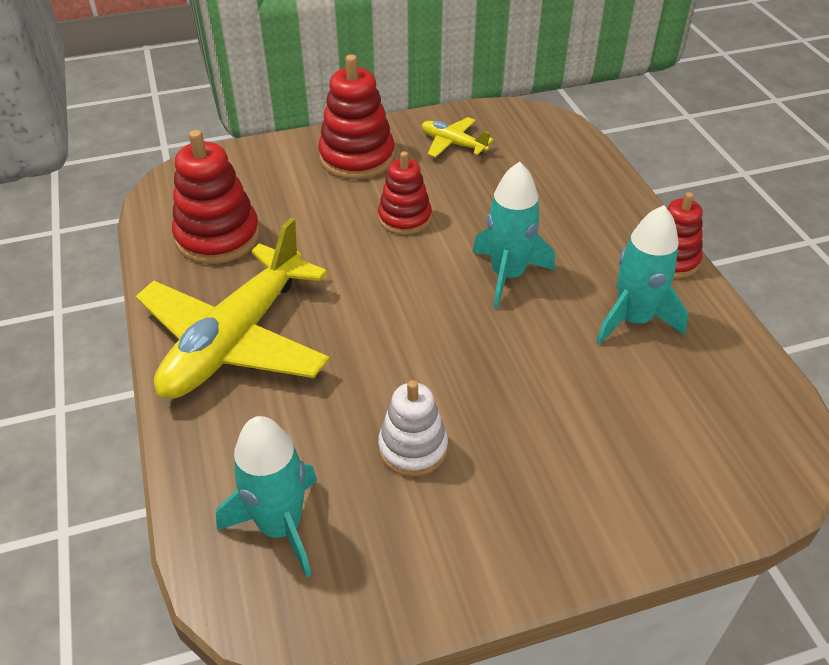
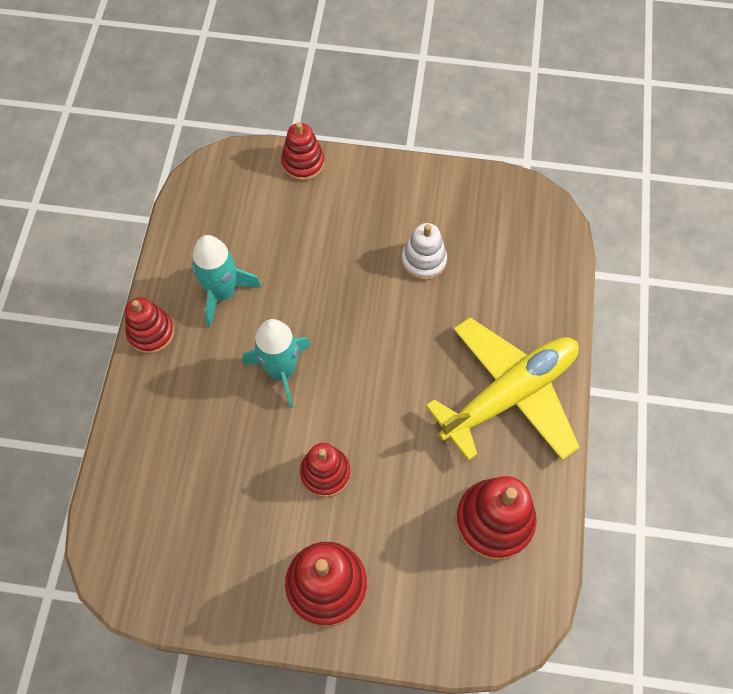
camera: 155 degrees left, 20 degrees up
(280, 526) = (519, 245): turquoise rocket -> none
(453, 144) = (223, 564): yellow plane -> none
(679, 520) = (303, 163): none -> red stacking toy

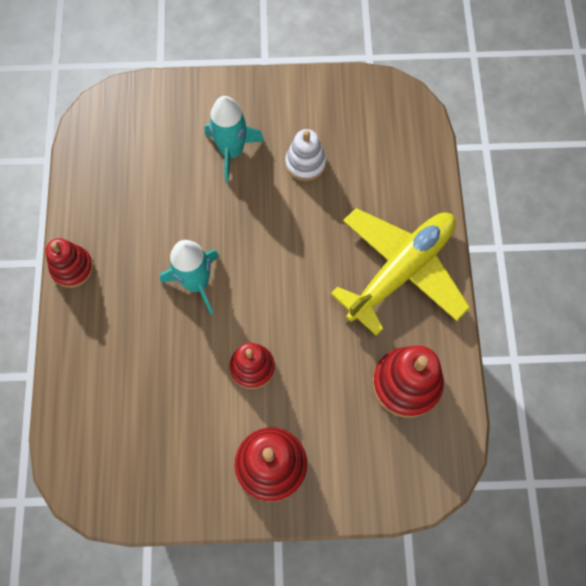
camera: 10 degrees left, 5 degrees up
(223, 293) = (130, 221): turquoise rocket -> turquoise rocket (232, 151)
(303, 163) = (181, 90): red stacking toy -> none

